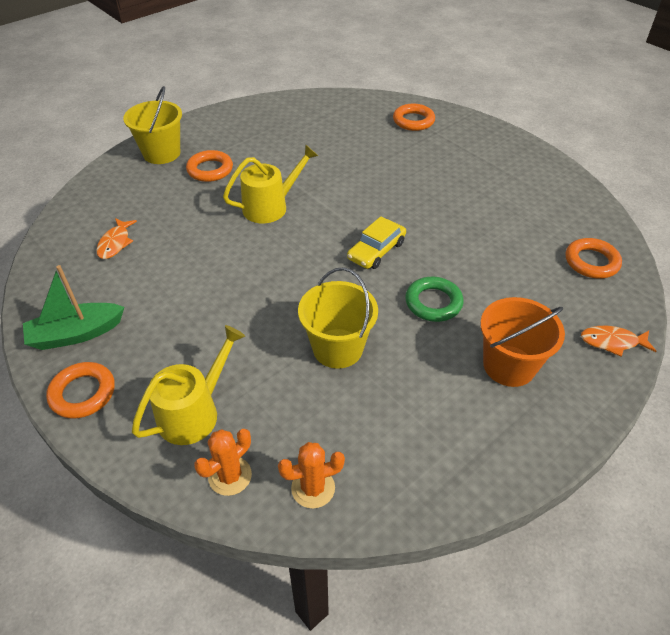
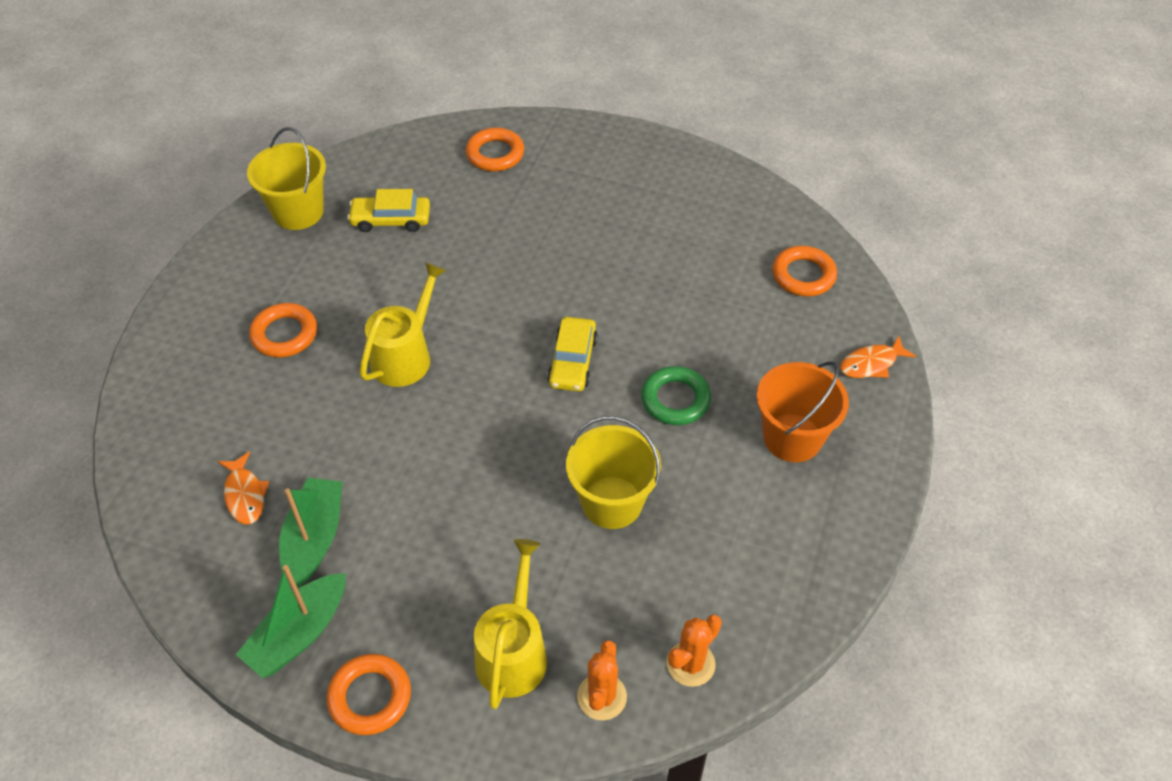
camera: 30 degrees left, 5 degrees up
(132, 284) = (314, 538): none -> green boat
(161, 153) = (196, 336): yellow bucket -> yellow bucket (298, 212)
(321, 134) = (391, 220): none -> yellow car

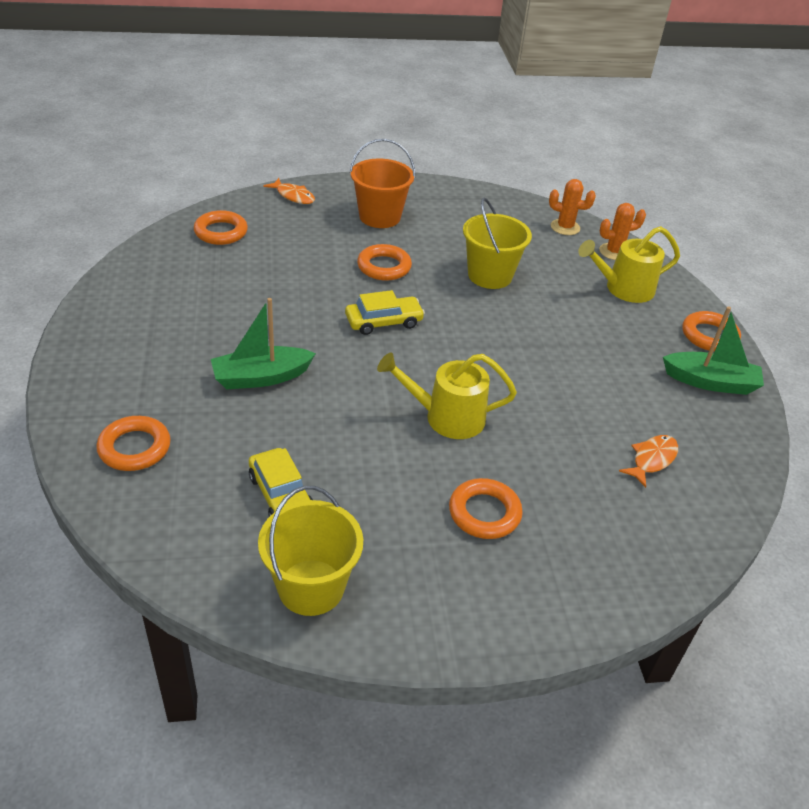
camera: 120 degrees left, 10 degrees down
(314, 538) = (644, 403): green boat -> green boat (261, 377)
(675, 400) = (384, 267): green ring -> orange ring

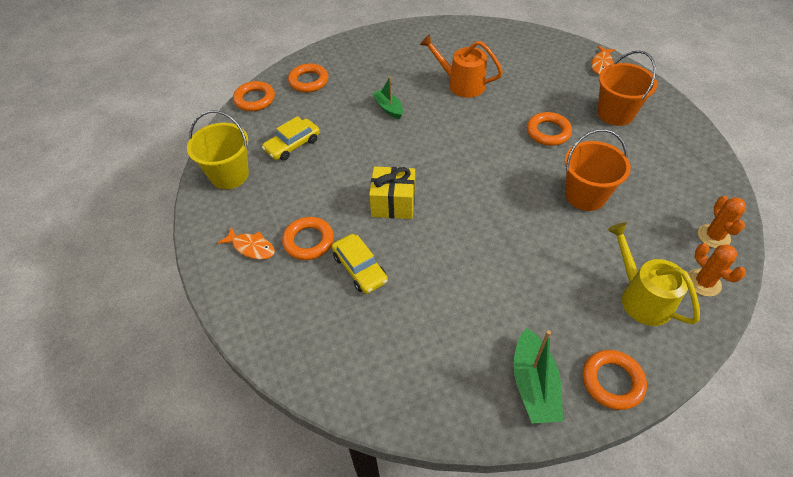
camera: 80 degrees right, 10 degrees up
(221, 232) = (526, 47): orange ring -> orange ring (255, 99)
(255, 301) = (461, 84): none -> orange watering can
(261, 377) = (388, 108): green boat -> green boat, size x0.65
(384, 322) = (480, 148): yellow car -> yellow car (360, 268)
(447, 417) = (393, 203): yellow watering can -> yellow gift
(490, 275) = (585, 195): yellow bucket -> orange bucket
(652, 459) = (402, 340): orange fish -> orange fish (251, 247)

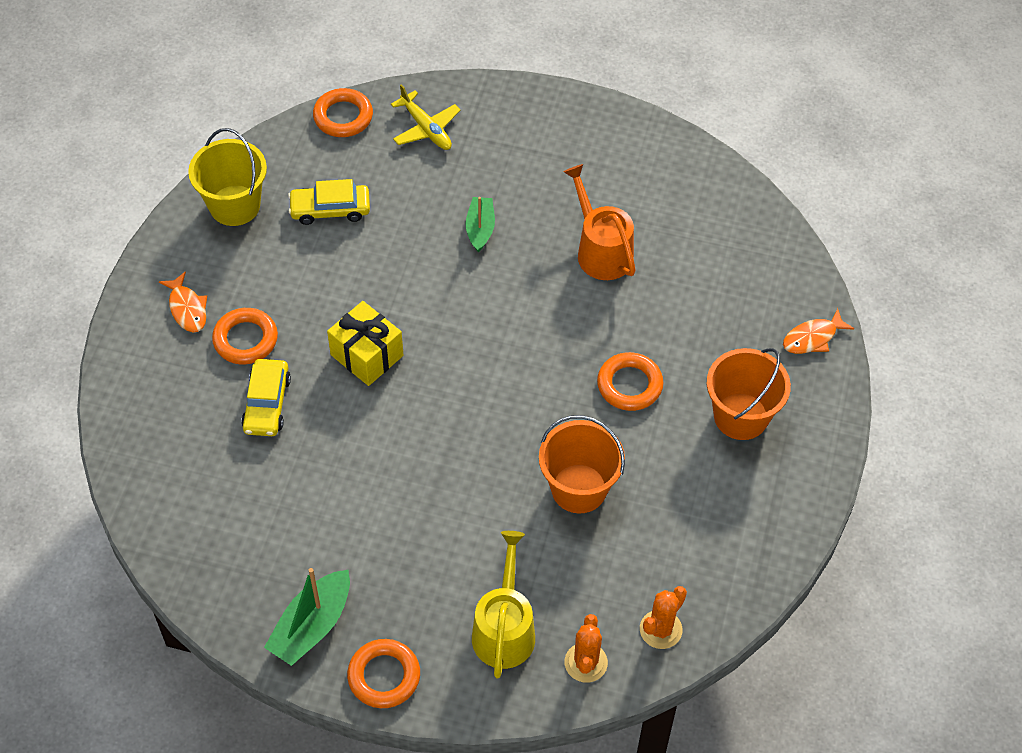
camera: 35 degrees right, 5 degrees up
(308, 81) = (426, 128): orange ring -> yellow plane

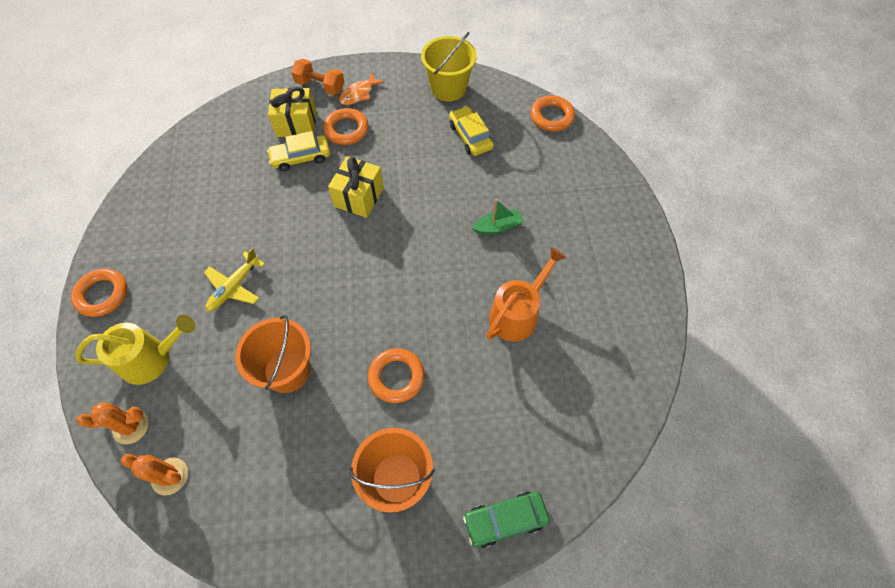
camera: 70 degrees right, 5 degrees up
(146, 350) = (320, 86): none -> orange dumbbell
(202, 395) = (296, 124): none -> yellow gift
(312, 626) = (135, 240): green boat -> none
(426, 128) = (569, 165): yellow plane -> yellow plane (234, 287)
(812, 338) = (505, 520): orange fish -> green car

